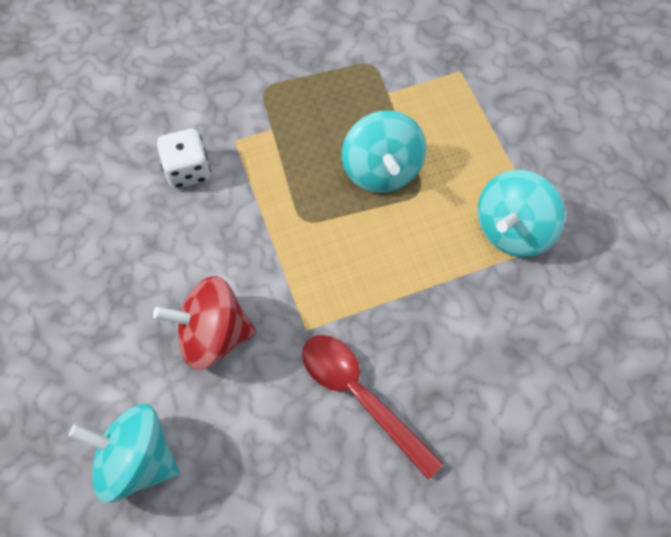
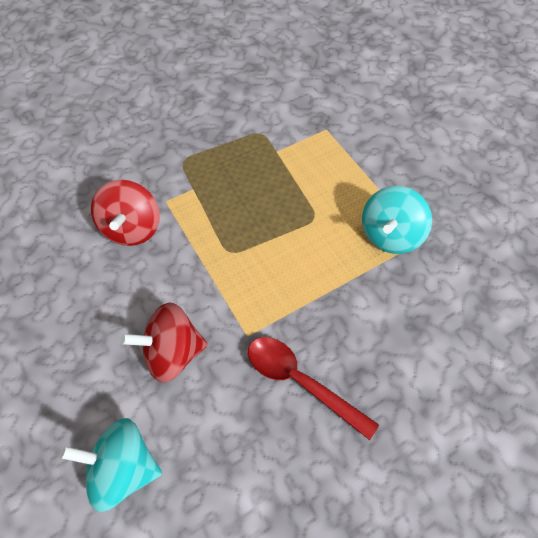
camera: 10 degrees left, 5 degrees down
(187, 170) = (132, 228): white dice -> red spinning top
(382, 170) = (283, 206): turquoise spinning top -> none

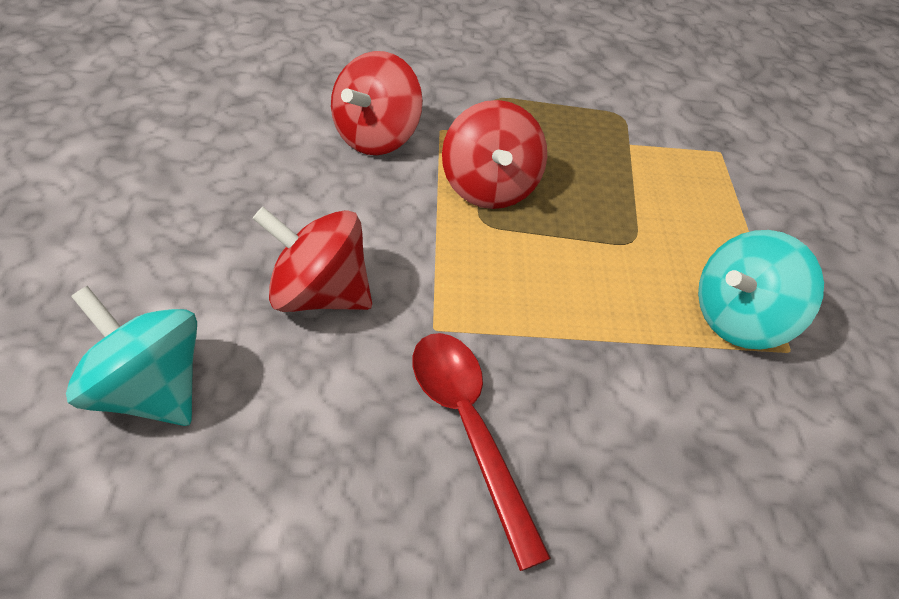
camera: 25 degrees right, 10 degrees down
(219, 226) = (489, 187): none -> red spinning top

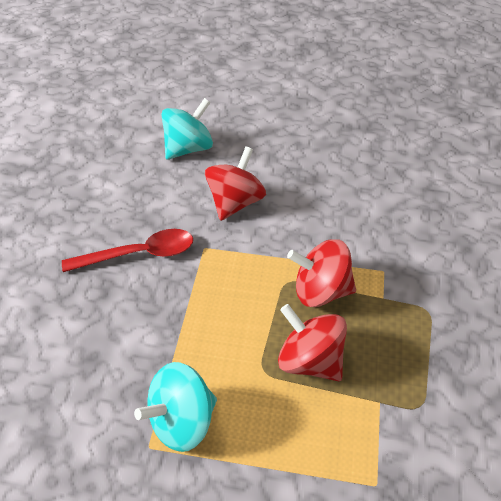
camera: 105 degrees right, 0 degrees up
(376, 136) = (370, 234): red spinning top -> red spinning top (310, 360)
(739, 318) = (182, 420): turquoise spinning top -> turquoise spinning top turned 105 degrees counterclockwise

